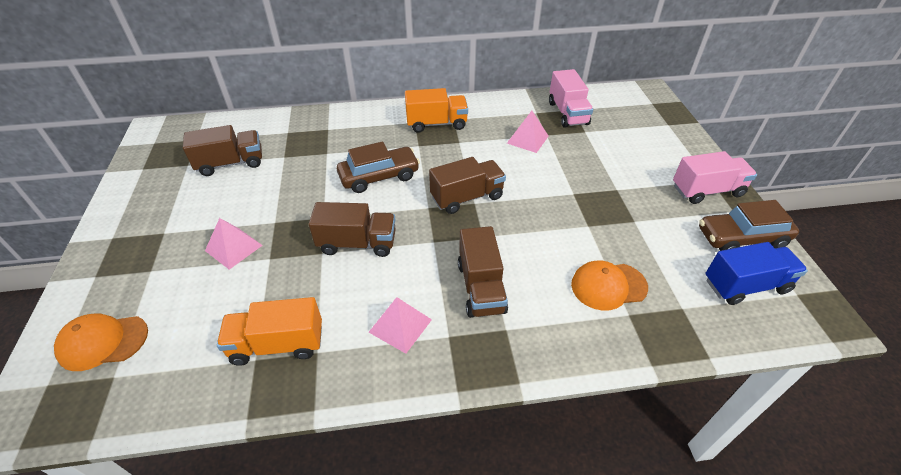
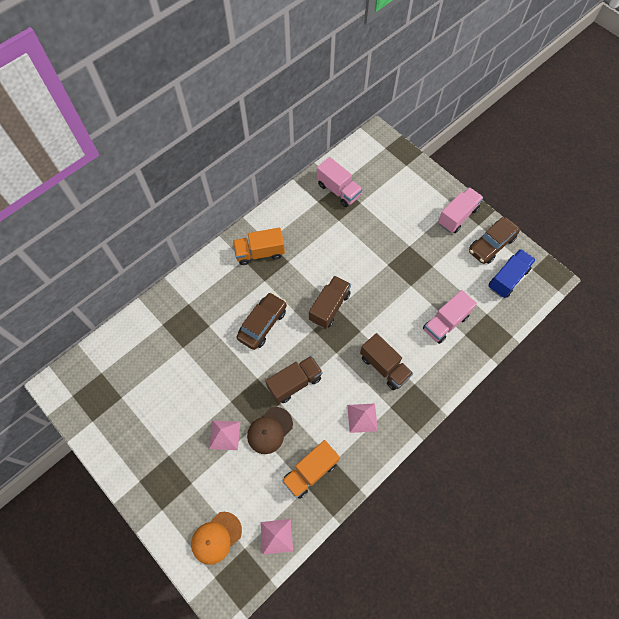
camera: 35 degrees left, 20 degrees up
(231, 163) = (151, 376): brown truck -> none
(282, 272) = (269, 430): none -> brown cap
(436, 124) = (260, 253): orange truck -> orange truck turned 150 degrees counterclockwise
(527, 139) = (330, 232): pink pyramid -> pink pyramid (276, 536)
(608, 286) = (445, 322): orange cap -> pink truck

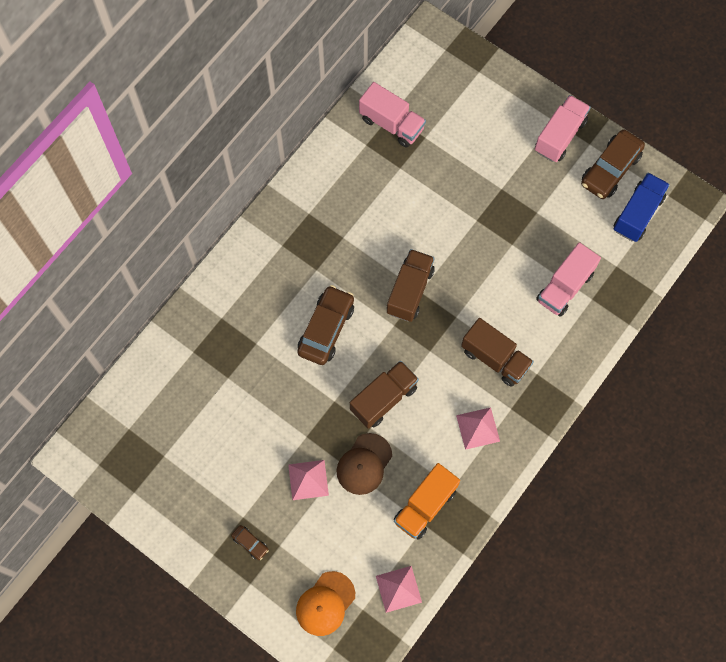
camera: 10 degrees left, 5 degrees up
(169, 477) = (250, 543): none -> brown car
(260, 253) = (302, 231): orange truck -> none

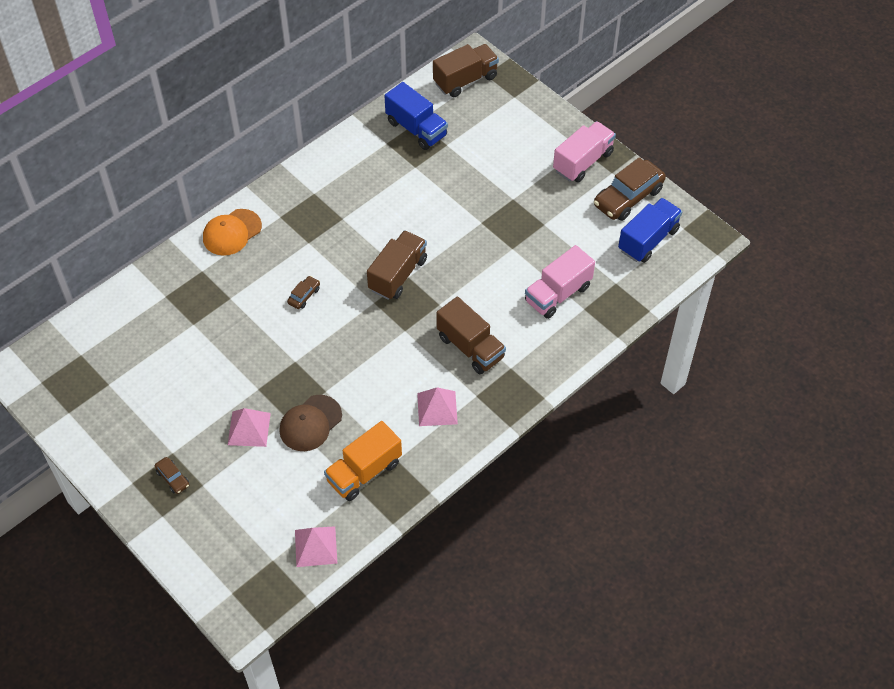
camera: 10 degrees right, 15 degrees down
(325, 603) = (235, 548): orange cap -> orange cap (232, 232)
(326, 329) = (304, 296): brown car -> brown car, size x0.47
(383, 399) = (346, 367): brown truck -> brown truck (465, 80)
(391, 124) = (416, 129): pink truck -> blue truck

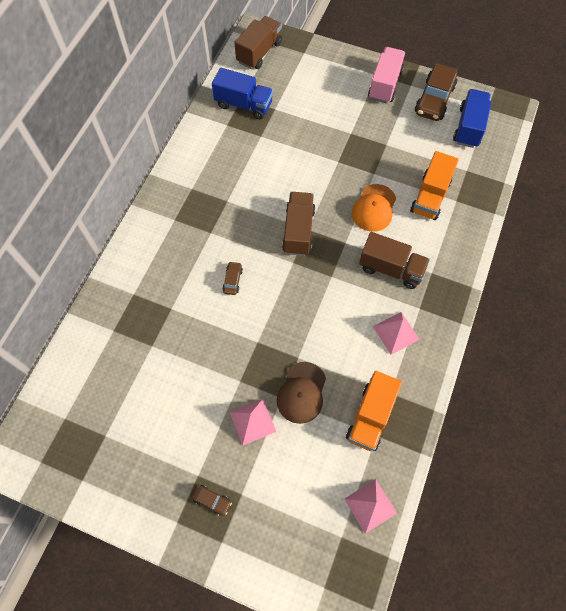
camera: 25 degrees left, 10 degrees up
(232, 232) = (141, 249): orange cap -> orange cap (374, 208)
(558, 294) = (430, 196): pink truck -> orange truck

